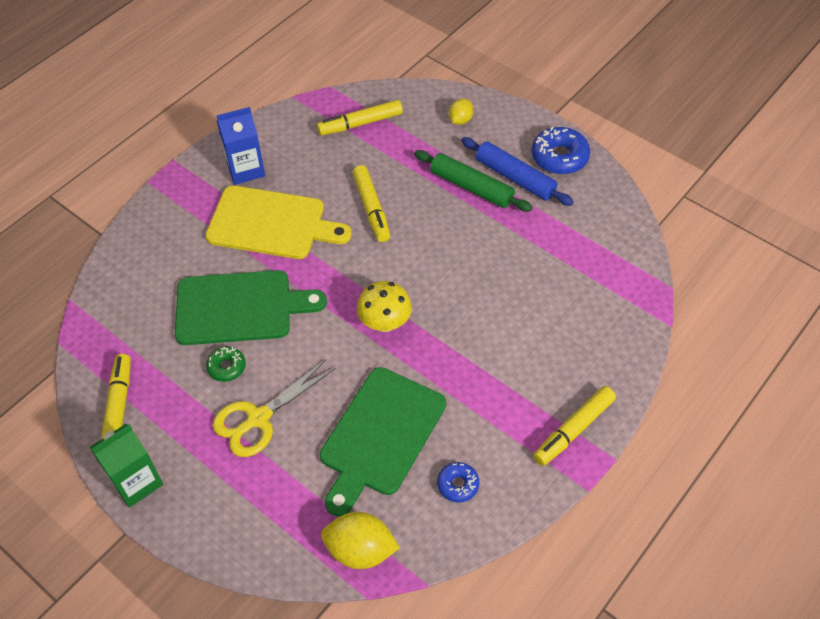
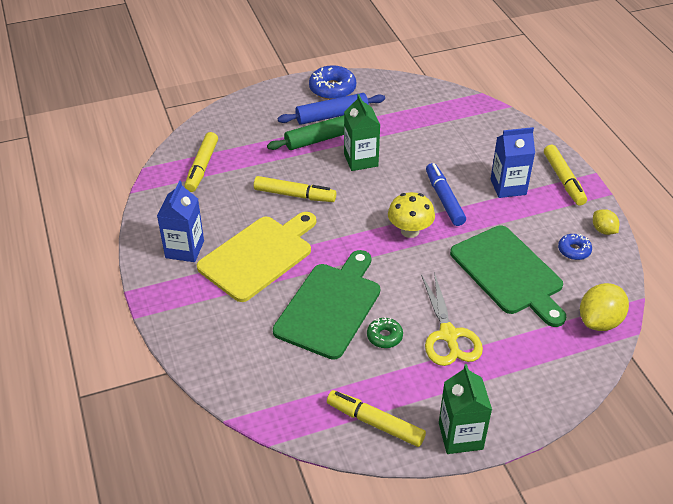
camera: 60 degrees left, 10 degrees down
(455, 331) = (444, 199): none -> blue marker
(460, 120) = (252, 117): yellow lemon -> yellow lemon (603, 230)
(463, 234) = (361, 160): none -> green carton
(519, 380) = (508, 187): none -> blue carton

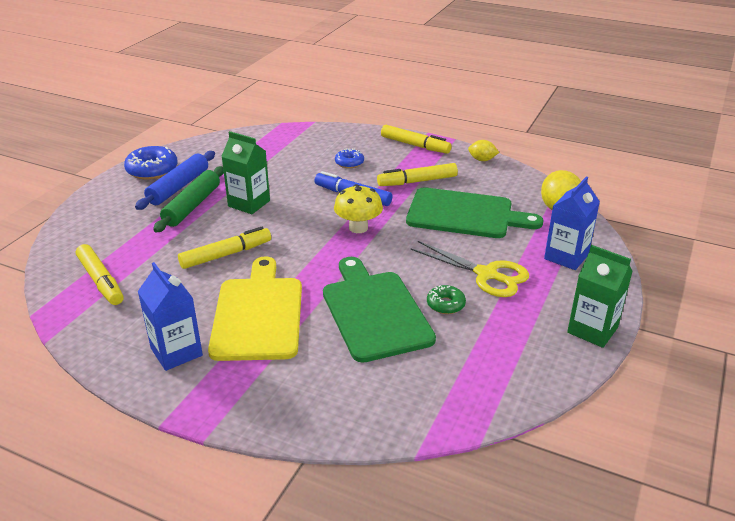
camera: 45 degrees left, 10 degrees down
(375, 423) = (528, 365): yellow marker -> yellow marker (417, 181)
(508, 187) = (385, 166): blue carton -> blue carton (566, 257)
(574, 250) = (483, 179): blue donut -> blue donut (349, 163)

